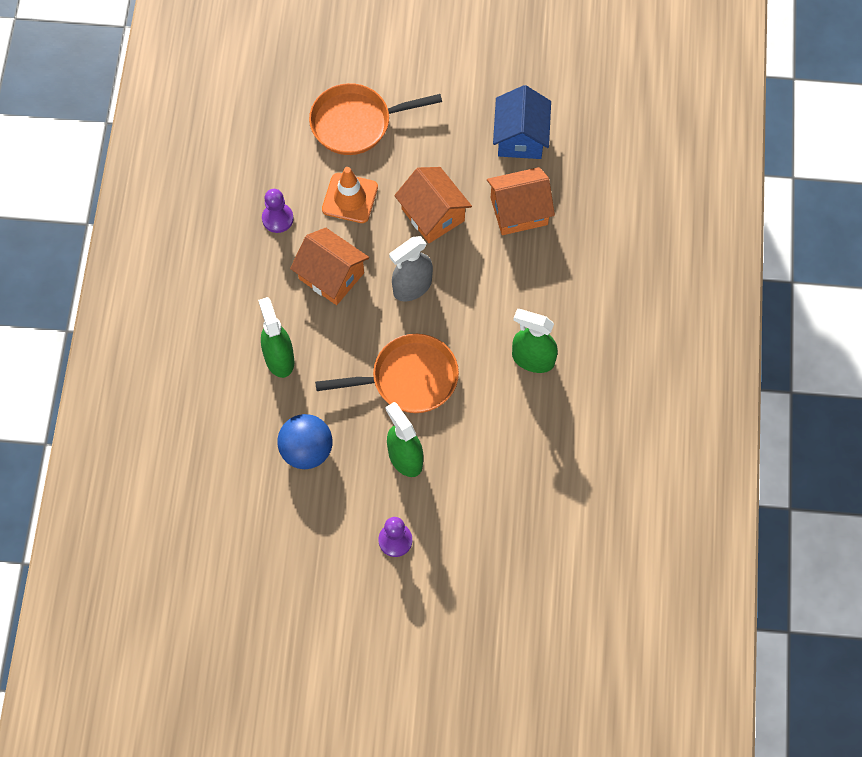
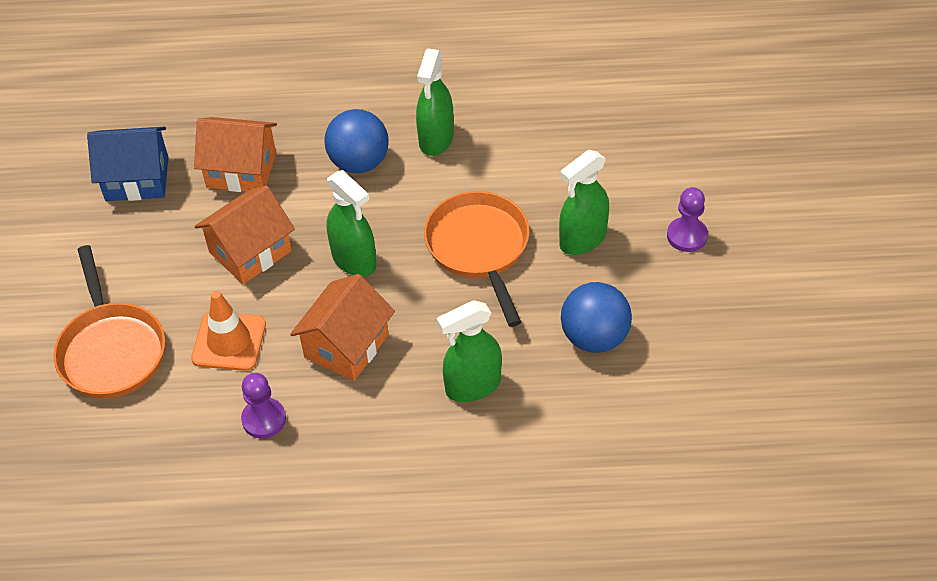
camera: 95 degrees left, 15 degrees down
(412, 287) = (354, 260): grey spray bottle -> green spray bottle
(514, 298) = (359, 162): none -> blue ball
(519, 211) = (241, 170): orange house -> orange house turned 60 degrees counterclockwise

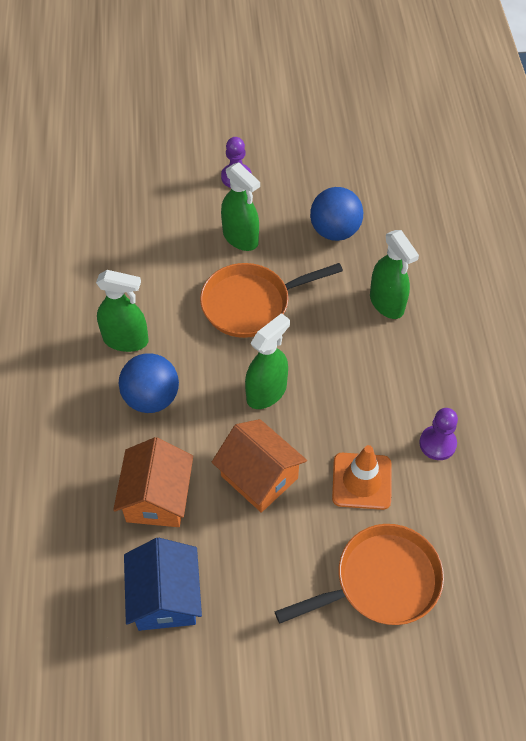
camera: 95 degrees left, 5 degrees up
(346, 346) = (357, 390): orange house -> none

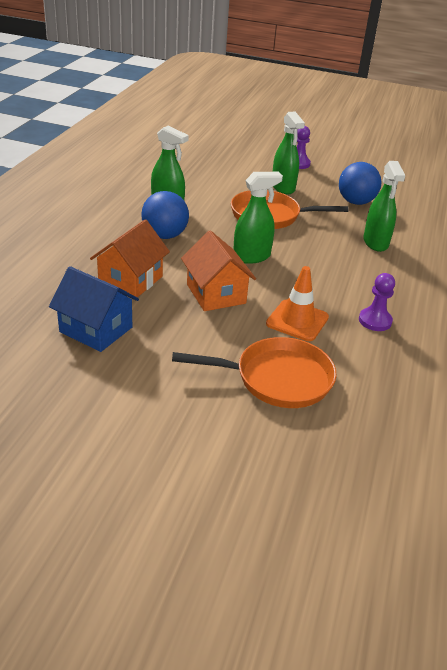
camera: 20 degrees right, 20 degrees down
(165, 597) = (96, 329): blue house -> blue house turned 75 degrees counterclockwise

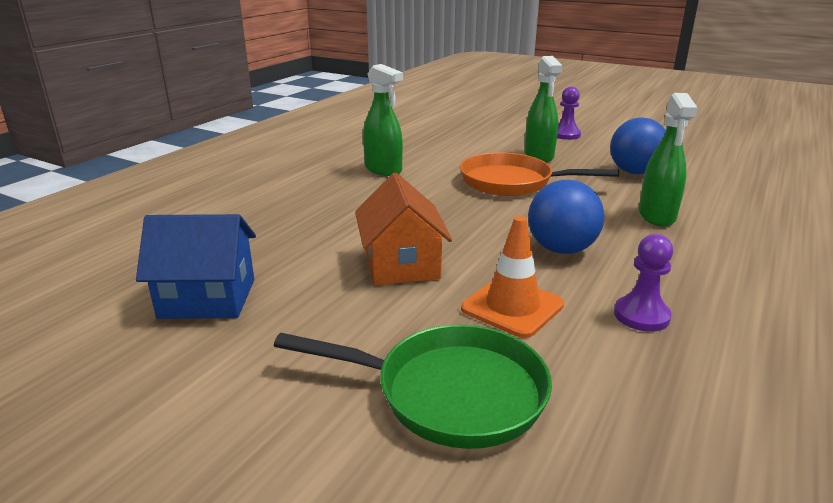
camera: 15 degrees right, 10 degrees down
(96, 329) = (207, 298): blue house -> blue house turned 45 degrees counterclockwise
(131, 280) = (292, 242): orange house -> none
(164, 235) = (364, 197): blue ball -> blue ball (561, 249)
(252, 257) = (471, 224): green spray bottle -> none
(277, 379) = (450, 393): orange pan -> green pan

